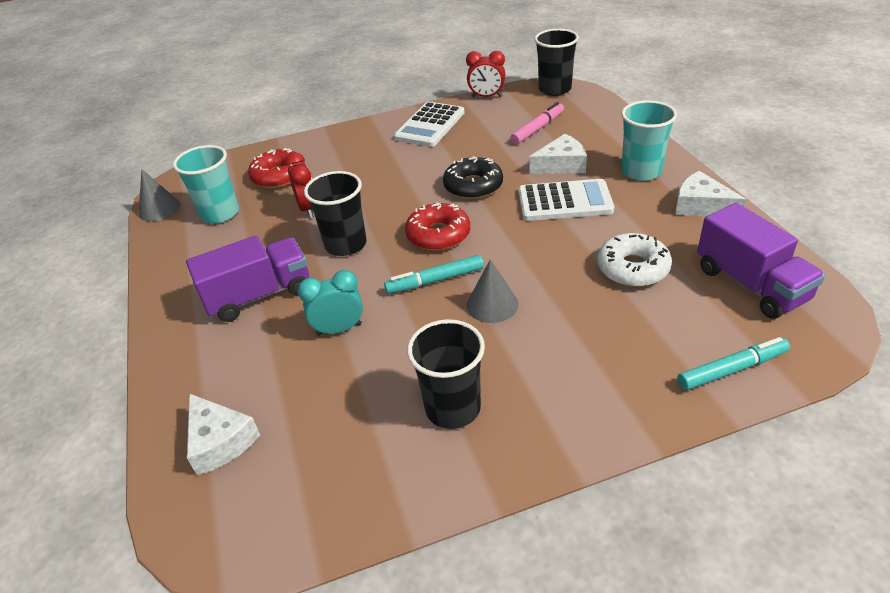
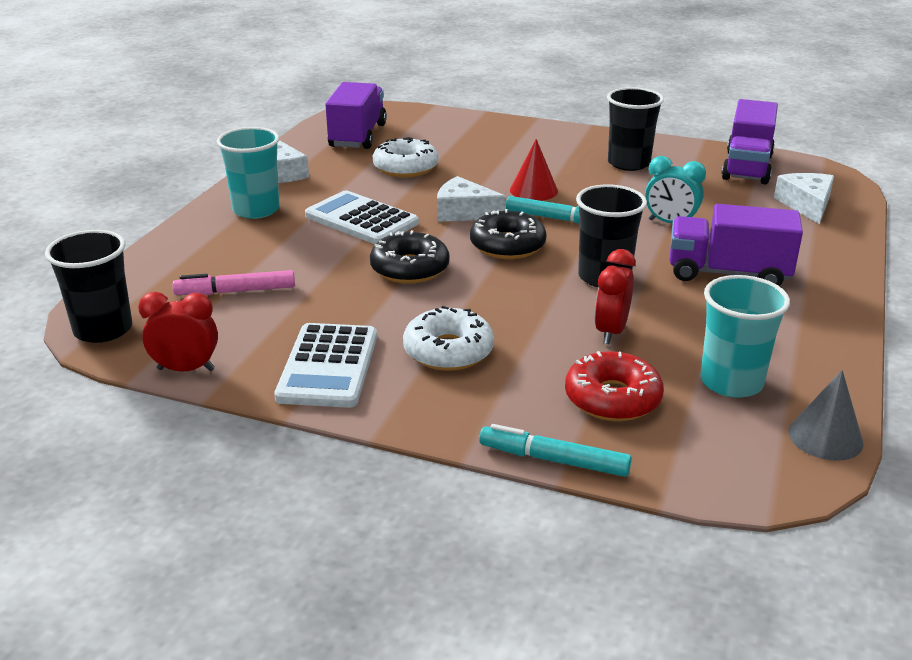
camera: 145 degrees left, 10 degrees down
(317, 490) = (747, 167): none -> purple truck
(384, 157) = (448, 351): none -> white donut
(430, 125) = (328, 366): white calculator -> white calculator turned 120 degrees clockwise
(438, 235) = (507, 245): red donut -> black donut
(487, 97) = (186, 369): red clock -> red clock turned 45 degrees counterclockwise
(492, 304) = (533, 190): grey cone -> red cone
(561, 165) = (299, 246): white cheese -> white cheese (464, 212)
(731, 369) = (447, 121): turquoise marker -> turquoise marker (554, 460)

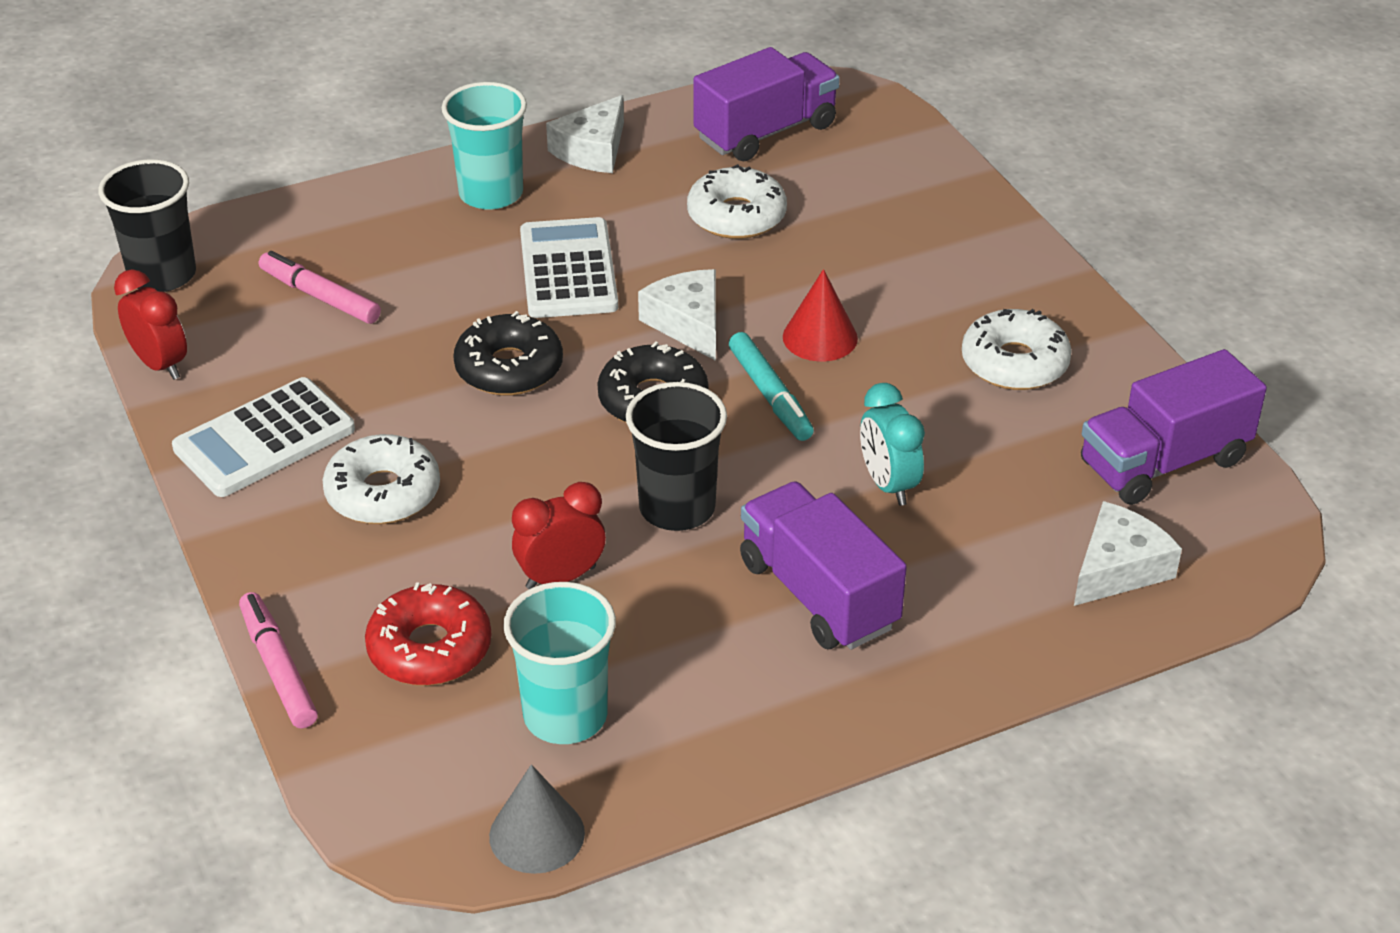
camera: 45 degrees right, 10 degrees up
(554, 460) = (278, 668): turquoise marker -> pink marker
(628, 163) = (1014, 363): black cup -> white donut

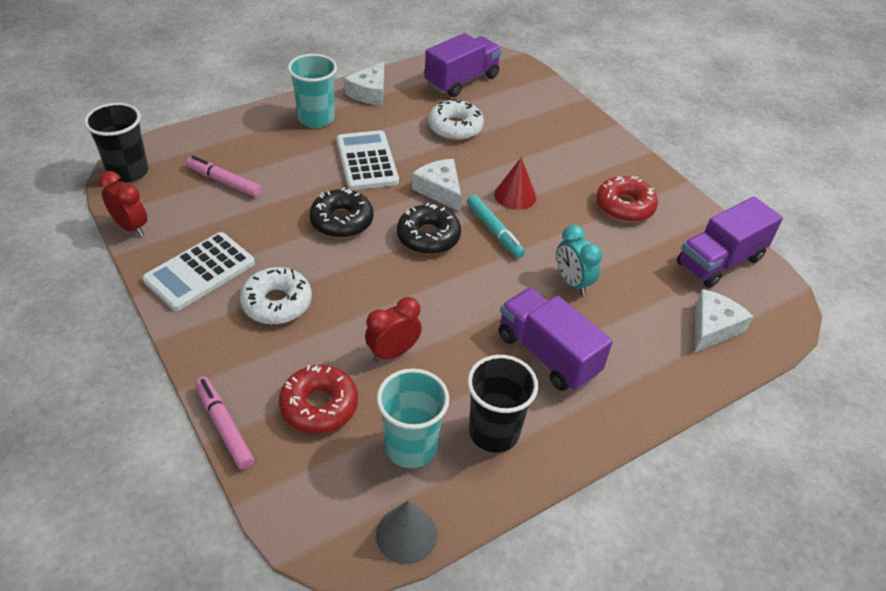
camera: 10 degrees left, 5 degrees up
(677, 508) = (454, 303): black cup -> black cup (494, 432)
(1014, 363) = (624, 206): white donut -> red donut

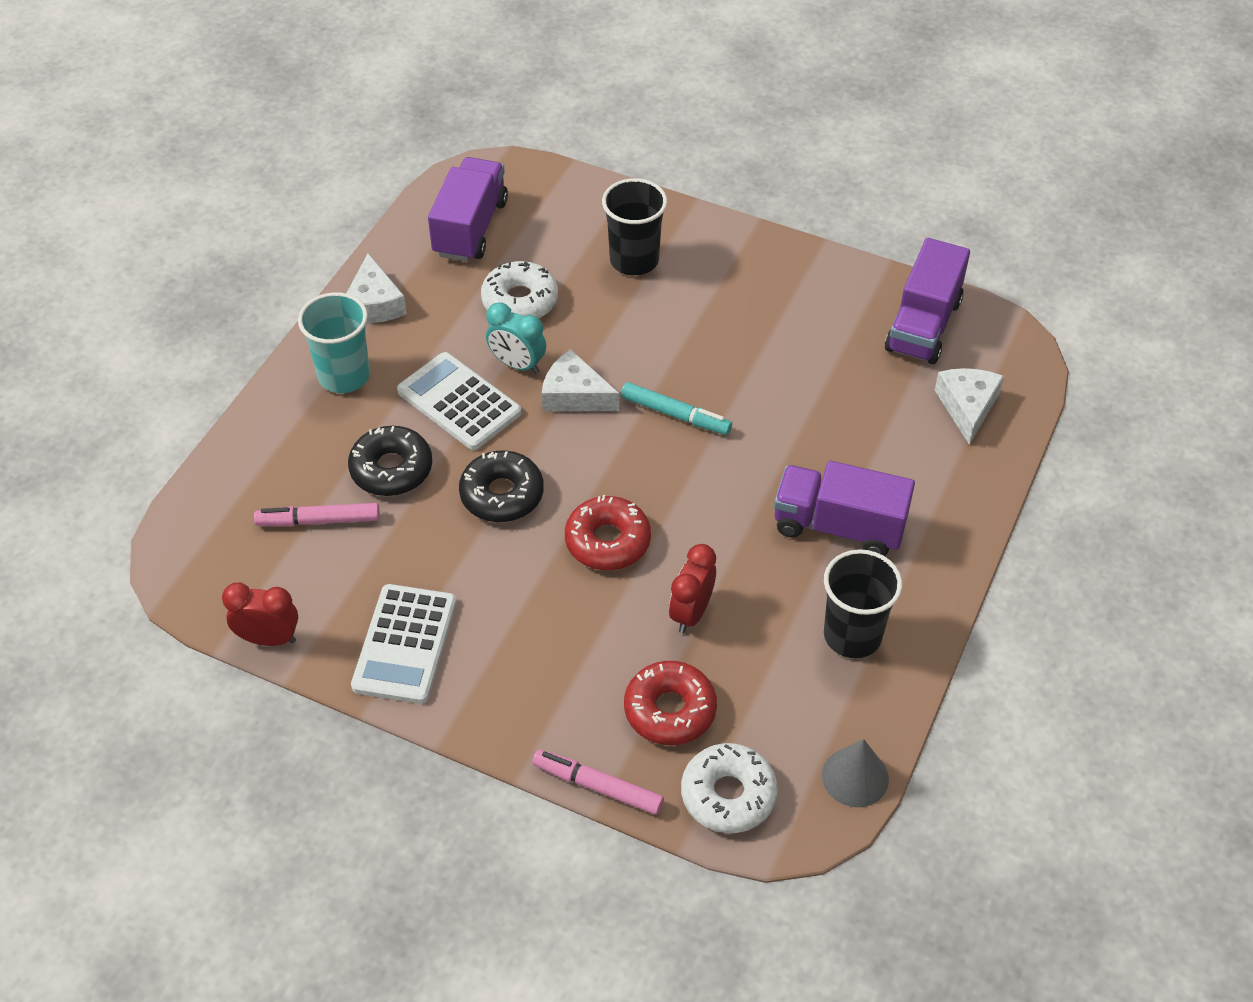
camera: 30 degrees left, 5 degrees up
(128, 172) = (187, 573): black cup -> black cup (634, 260)
(277, 303) = (524, 630): white donut -> white donut (728, 795)
(411, 447) = (790, 696): turquoise cup -> none
(428, 237) = (612, 461): black donut -> black donut (391, 469)
(515, 195) = (661, 357): red cone -> none
(572, 282) = (801, 432): turquoise clock -> turquoise clock (517, 364)
(624, 206) = (784, 308): red donut -> red donut (607, 541)

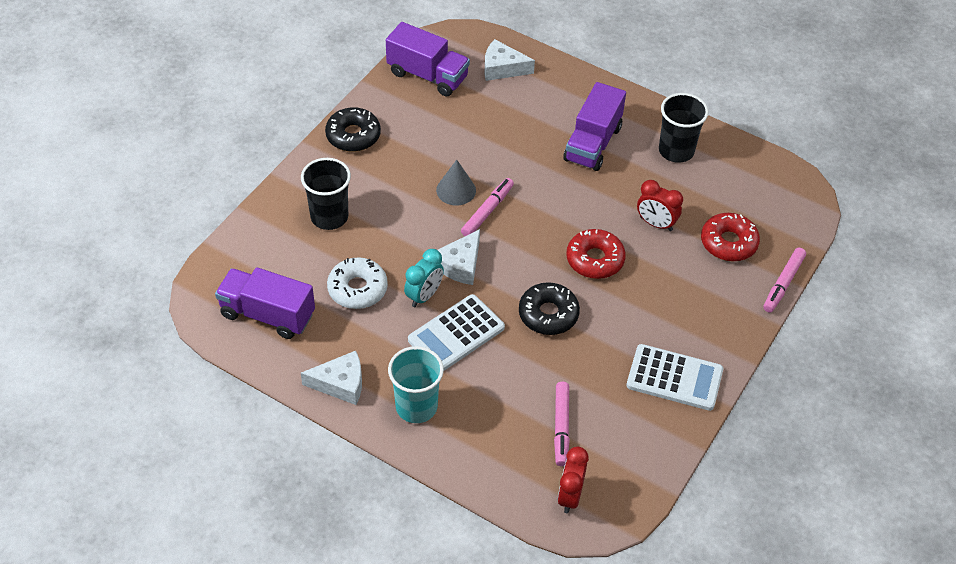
camera: 85 degrees left, 0 degrees up
(269, 639) = (666, 460): red clock -> red clock (570, 496)
(391, 469) = (516, 379): black donut -> black donut (353, 136)
(675, 415) = (487, 211): turquoise marker -> pink marker
(728, 795) = (787, 223): white donut -> none
(855, 777) = (774, 165): grey cone -> grey cone (456, 190)

